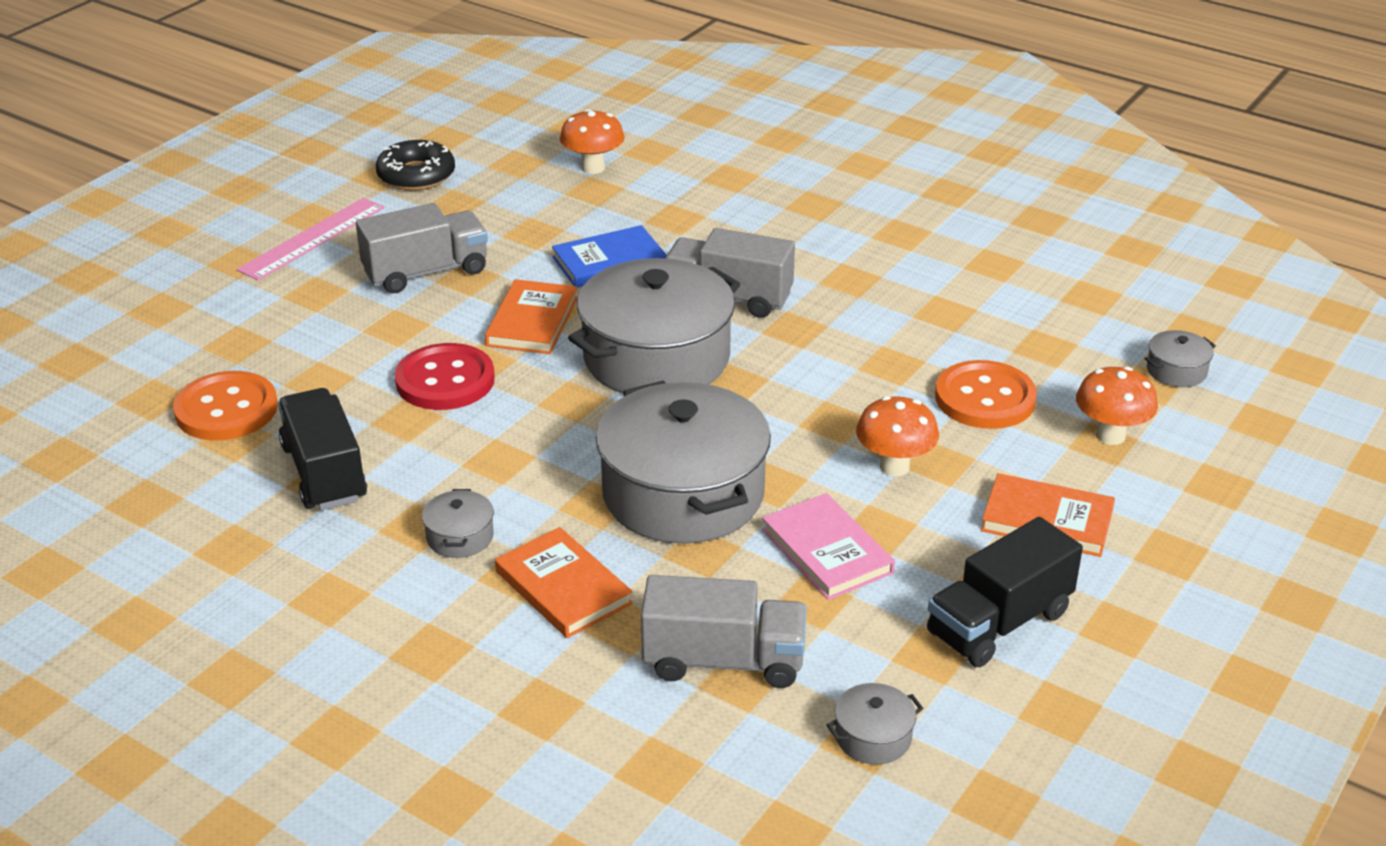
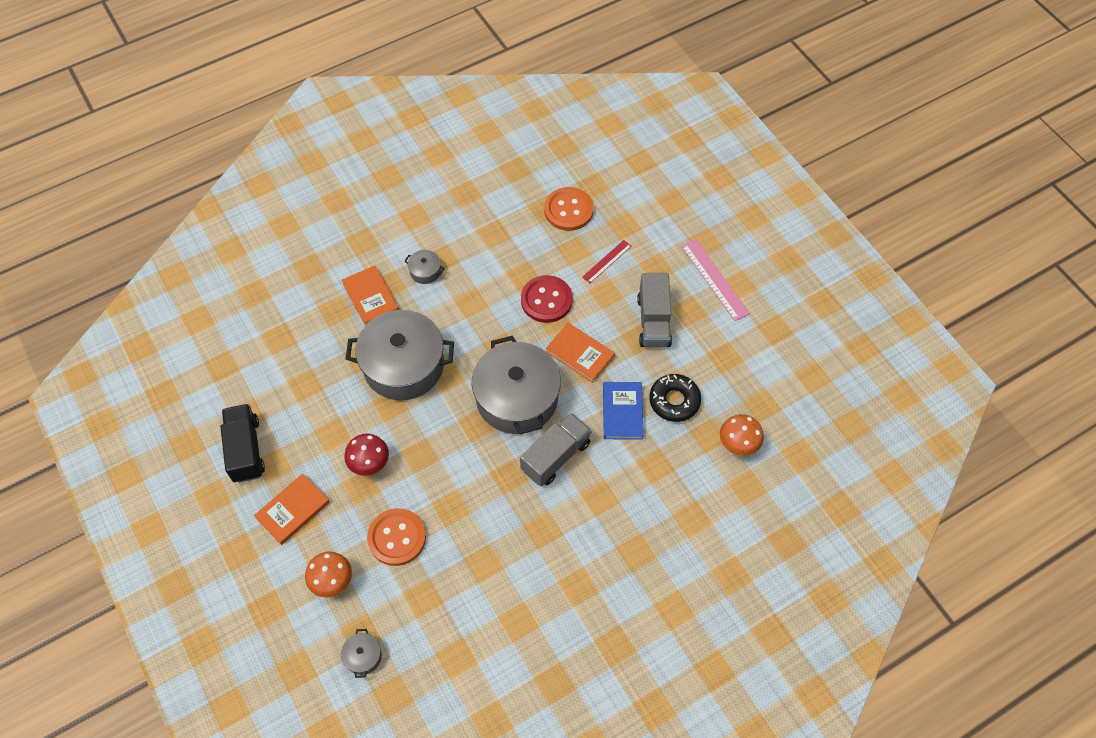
camera: 115 degrees right, 25 degrees up
(324, 473) = (499, 235): black truck -> none
(327, 341) = (607, 261): none -> red ruler
(416, 175) = (768, 348): black donut -> black donut (674, 401)
(563, 587) = (370, 297): orange book -> orange book turned 75 degrees clockwise
(723, 661) = (292, 337): grey truck -> none
(826, 551) = (331, 405): pink book -> none
(873, 737) = (220, 370): grey pot -> none
(894, 467) = (370, 464): orange mushroom -> red mushroom

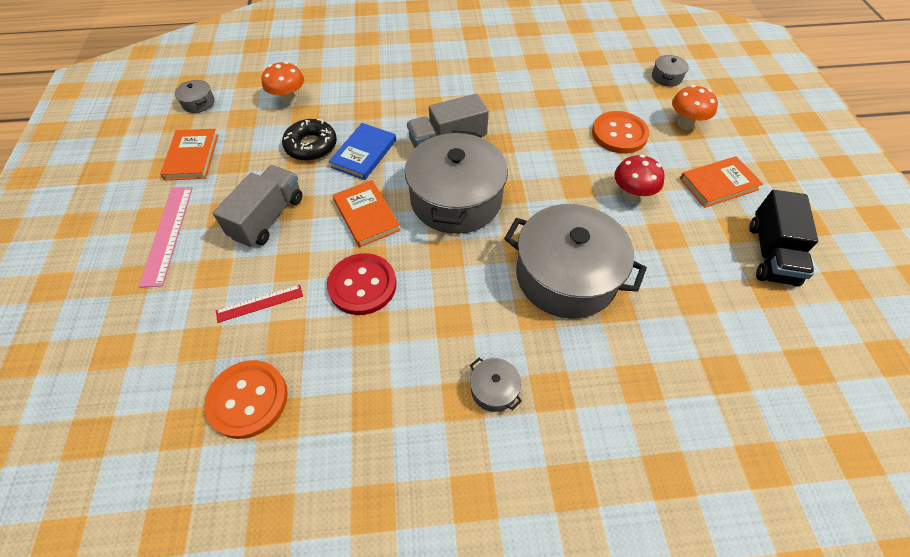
camera: 155 degrees left, 5 degrees down
(370, 297) = (583, 381): orange book -> orange book (192, 157)
(817, 404) = (198, 103): none -> grey pot

